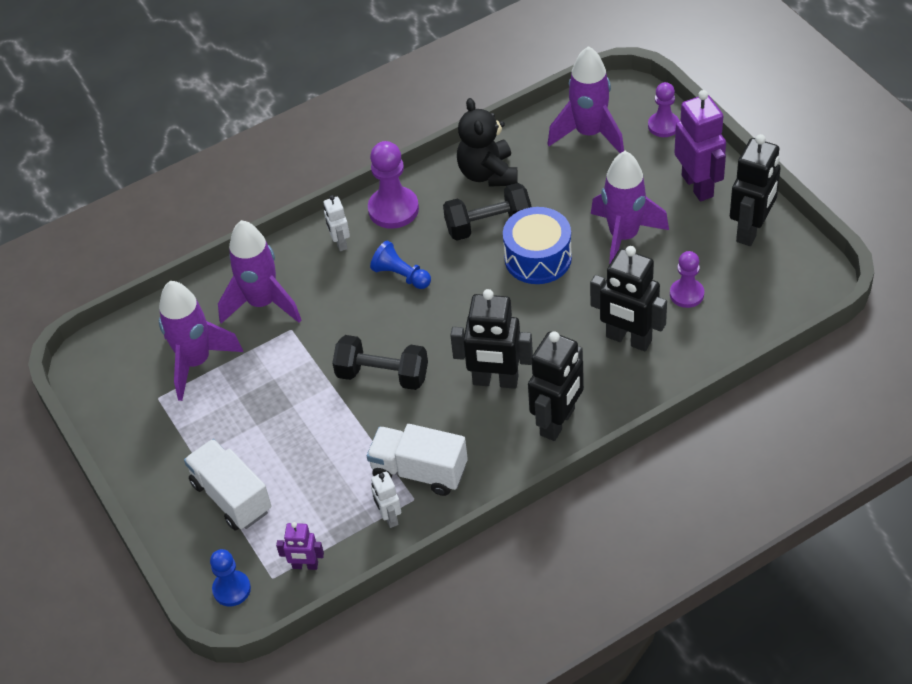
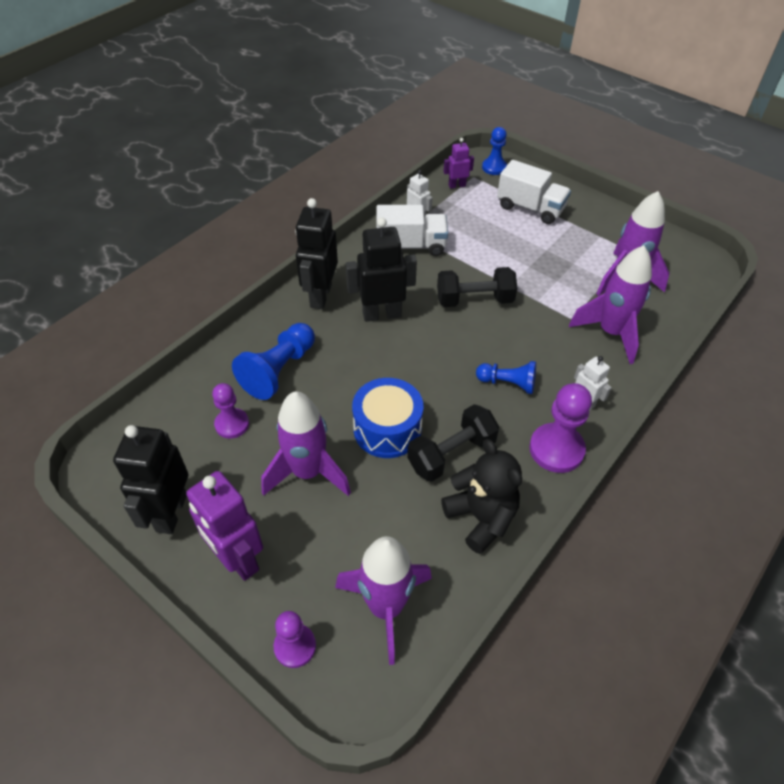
camera: 155 degrees right, 0 degrees up
(628, 339) = (279, 370): black robot -> blue pawn

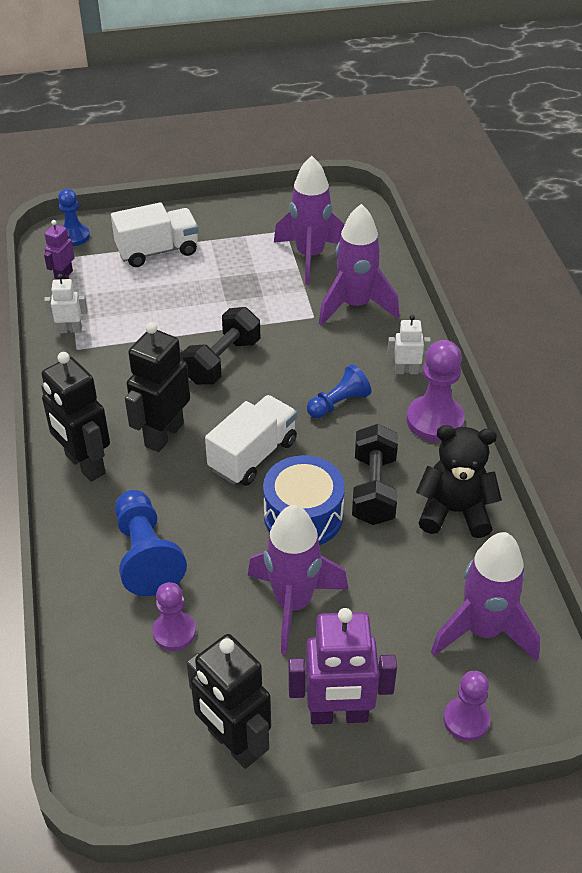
camera: 50 degrees left, 5 degrees down
(411, 245) = (101, 358): white truck -> white truck (253, 455)

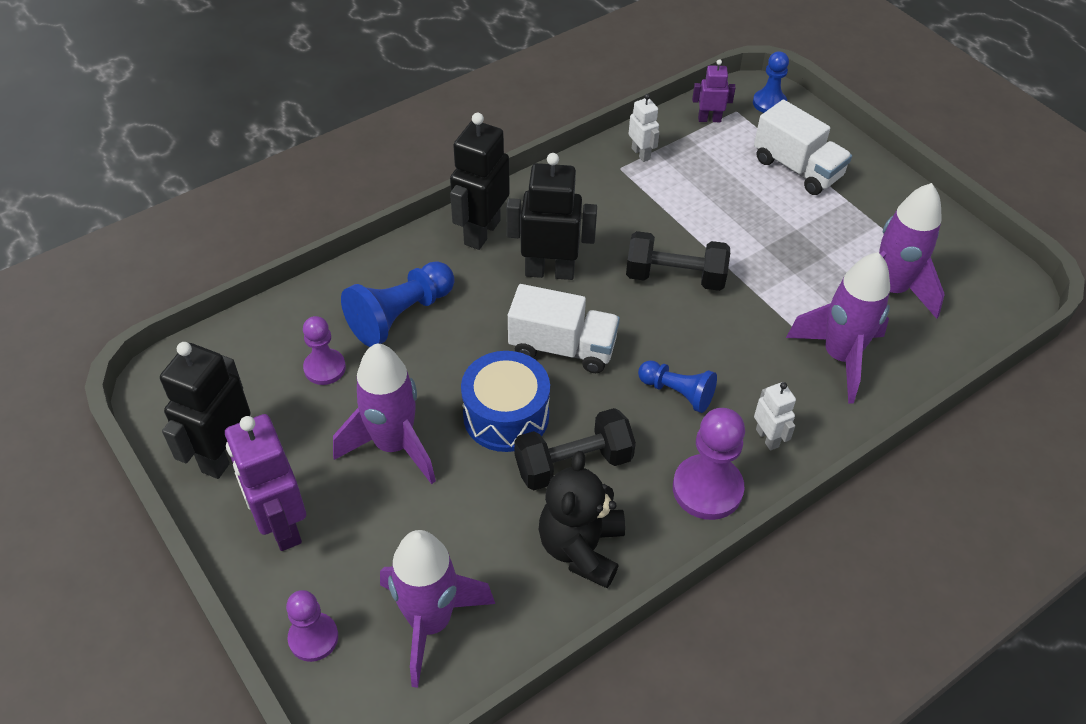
camera: 65 degrees right, 5 degrees up
(454, 511) = (581, 548): black teddy bear -> black teddy bear turned 150 degrees counterclockwise

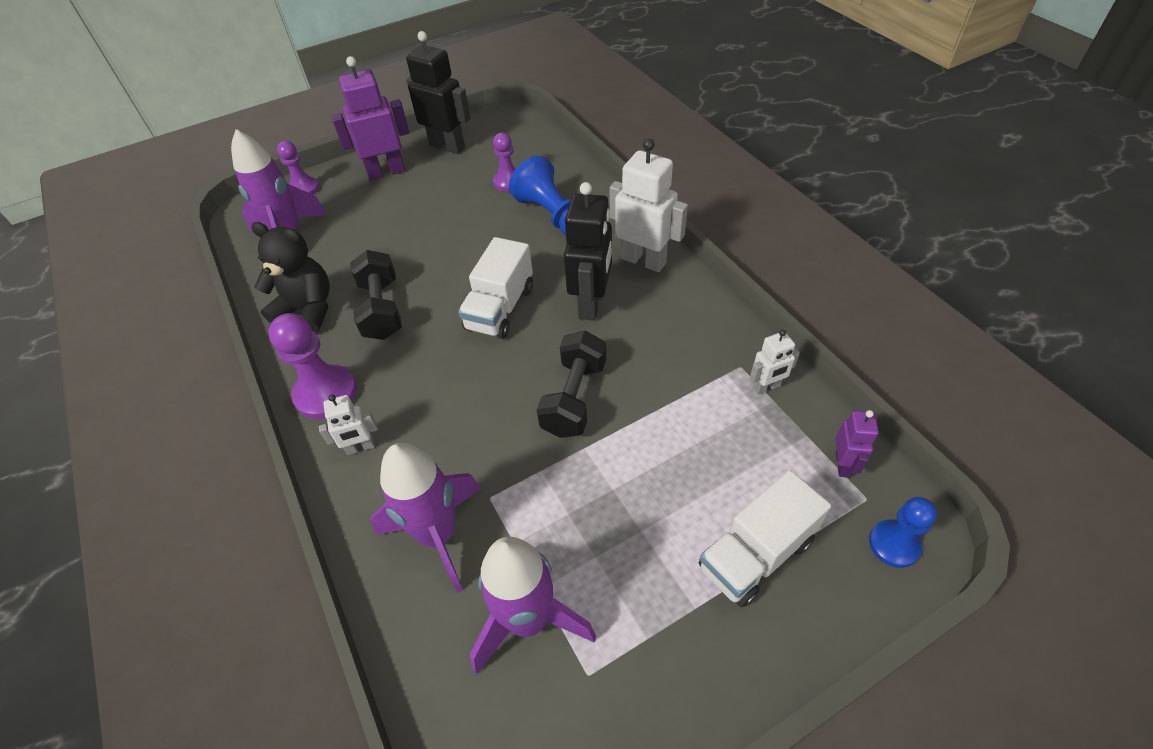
camera: 100 degrees right, 0 degrees up
(393, 445) = (431, 216): purple rocket -> none
(481, 232) = (644, 260): black robot -> white robot
(506, 415) = (439, 272): blue drum -> none
(677, 393) = (431, 384): blue pawn -> none

